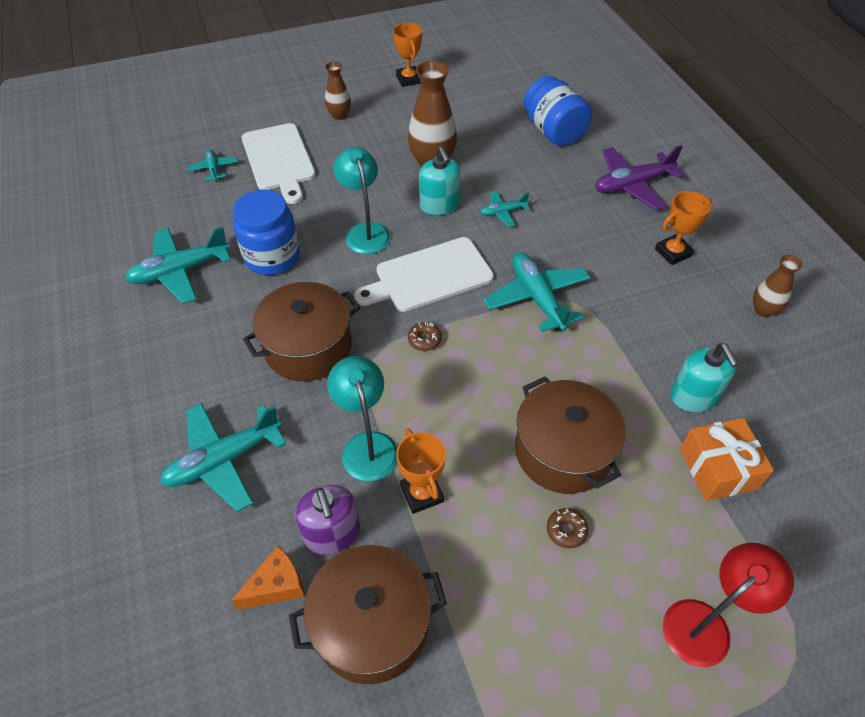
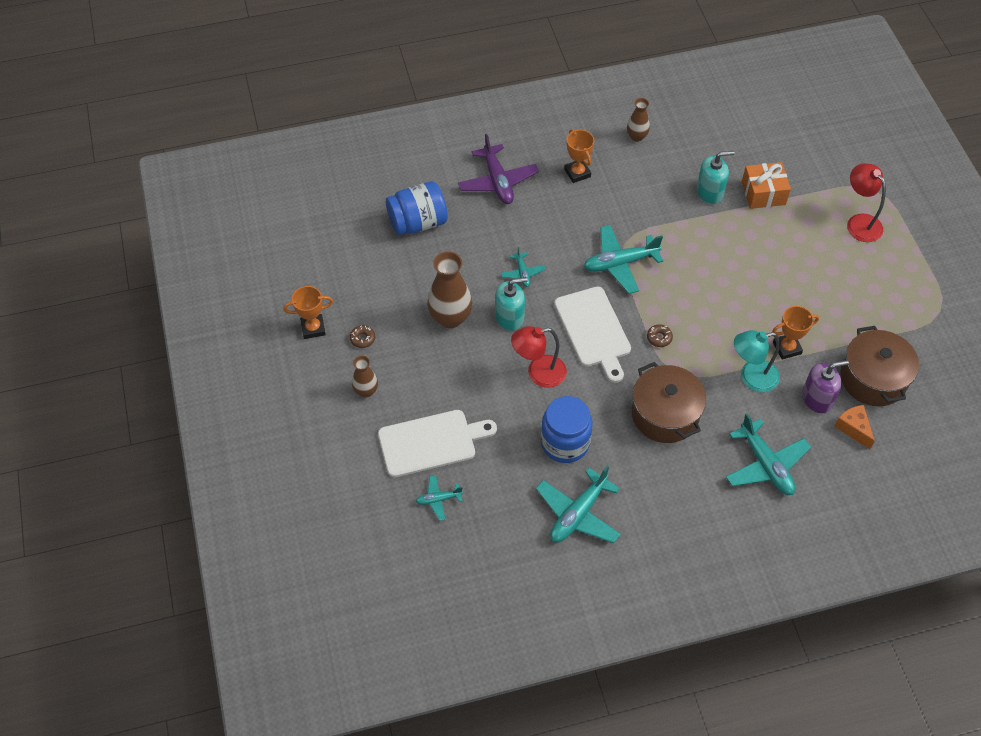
camera: 85 degrees left, 5 degrees up
(180, 271) = (578, 514): turquoise plane -> turquoise plane turned 60 degrees clockwise
(365, 232) = (538, 373): turquoise lamp -> red lamp
(563, 451) = (753, 268): brown pot -> none
(566, 530) = (808, 276): brown donut -> brown donut (362, 339)

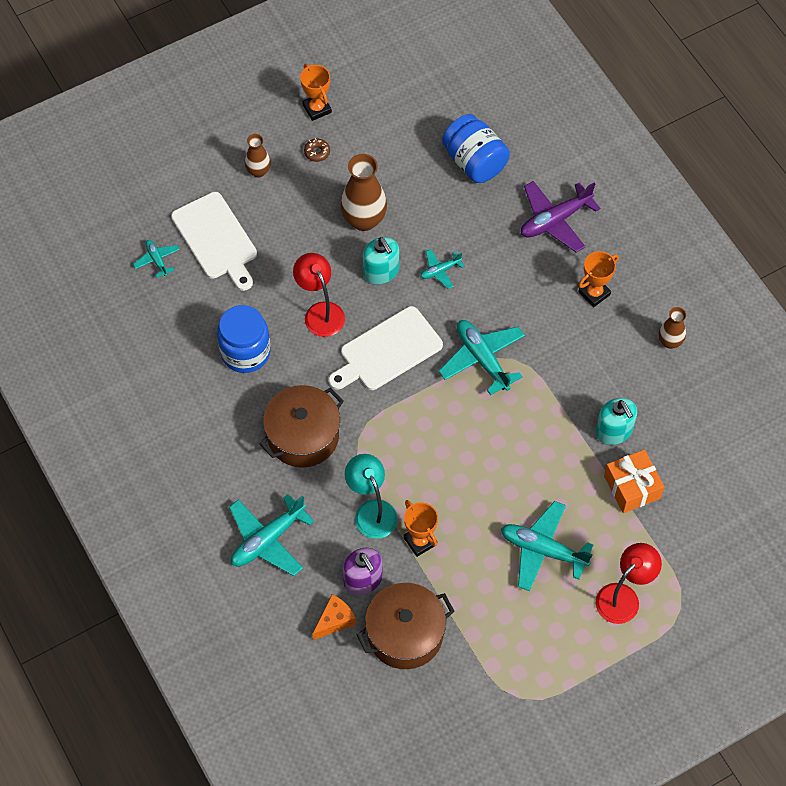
camera: 75 degrees right, 5 degrees up
(578, 514) = (170, 380): turquoise plane -> turquoise plane (543, 550)
(659, 338) = (396, 414): brown donut -> none

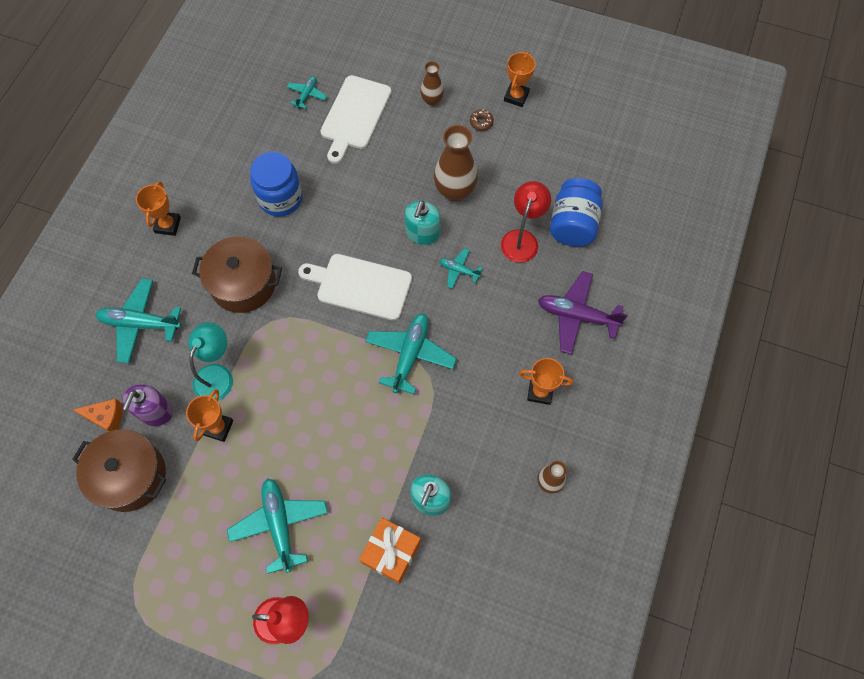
camera: 50 degrees right, 5 degrees up
(187, 457) = (168, 225): none -> orange trophy
(320, 312) = (354, 220): red lamp -> red lamp (522, 239)

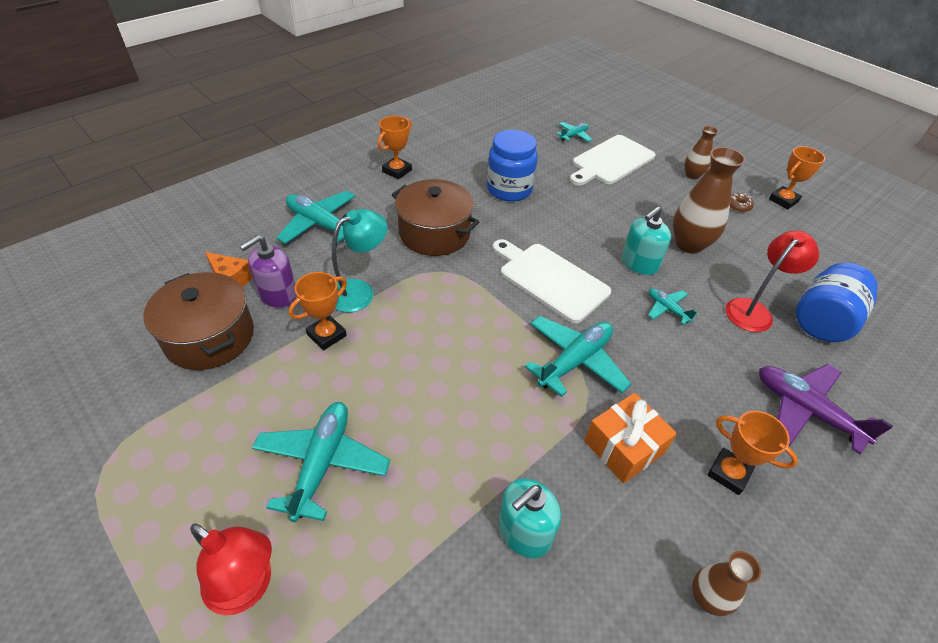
camera: 25 degrees right, 20 degrees down
(391, 552) = (437, 573): orange gift -> orange gift (624, 447)

